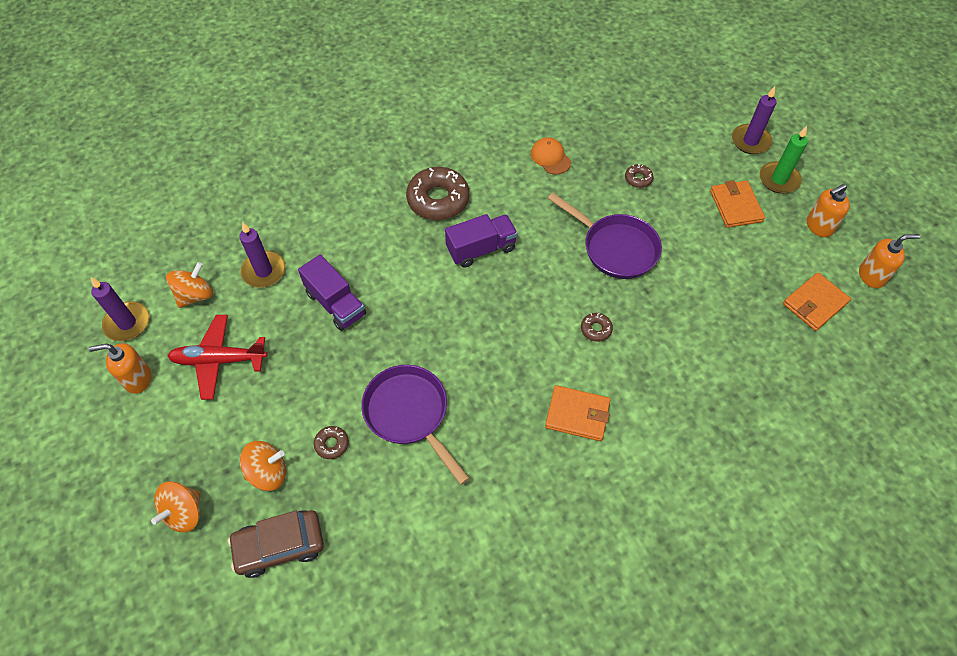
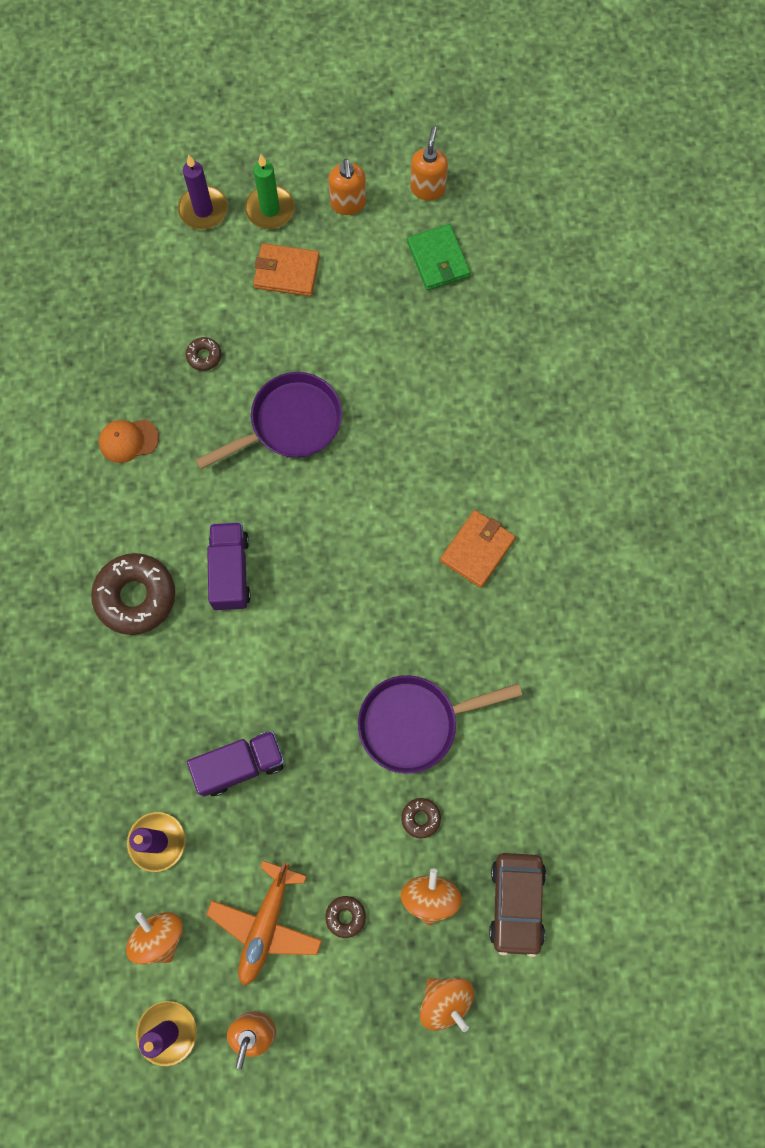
camera: 70 degrees left, 15 degrees up
(219, 360) = (266, 924): red plane -> orange plane
(596, 329) = (385, 489): brown donut -> brown donut (345, 916)
(815, 303) = (438, 259): orange wallet -> green wallet

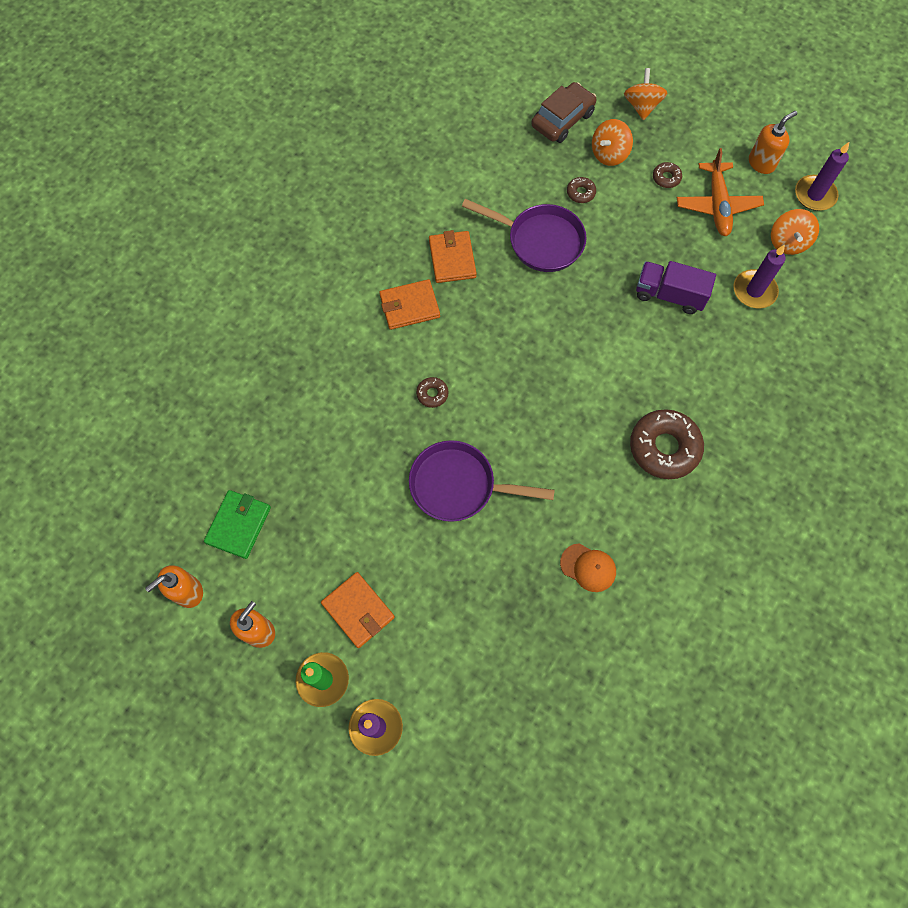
camera: 140 degrees left, 5 degrees down
(204, 356) = (479, 590): brown donut -> brown donut (432, 394)
(230, 571) = (584, 414): purple truck -> none
(266, 924) = (717, 205): orange plane -> orange plane turned 120 degrees clockwise
(482, 631) = (452, 259): none -> orange wallet

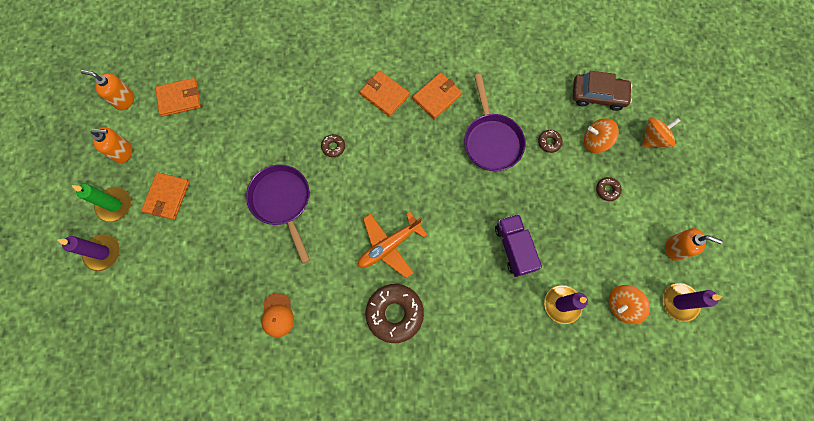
camera: 55 degrees right, 5 degrees up
(238, 525) = (179, 98): green wallet -> orange wallet
(717, 205) = (613, 238): orange plane -> orange plane (389, 246)

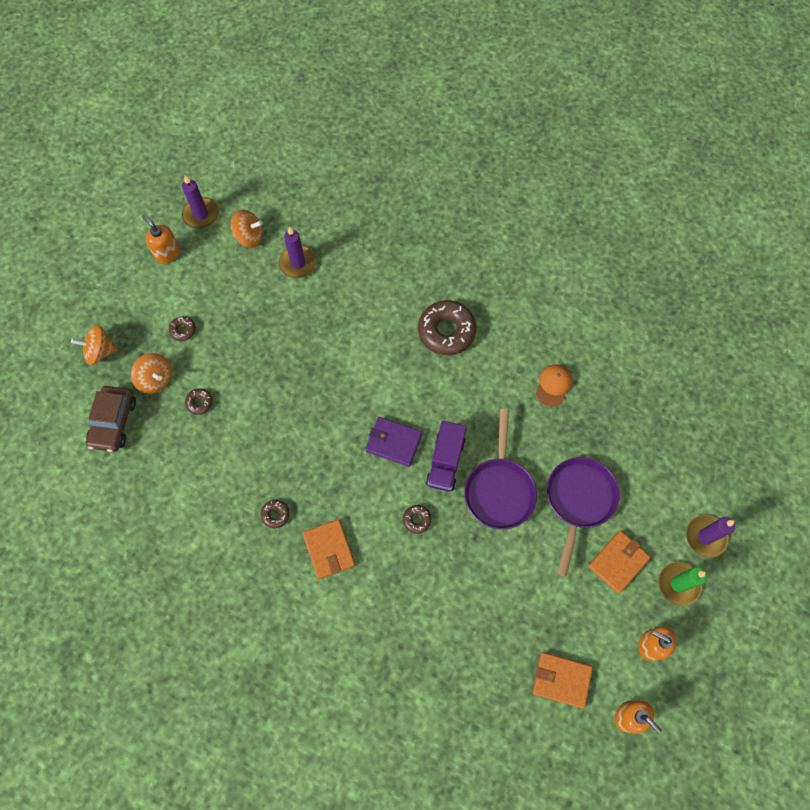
camera: 150 degrees left, 5 degrees down
(383, 193) = (393, 442): none -> purple wallet
(389, 246) = (417, 390): orange plane -> none
(437, 97) = (275, 514): orange wallet -> brown donut
(491, 140) = (253, 436): purple pan -> purple pan (579, 500)
(514, 248) = (305, 327): purple truck -> purple truck (445, 462)
(598, 95) = (113, 422): brown car -> brown car turned 120 degrees counterclockwise

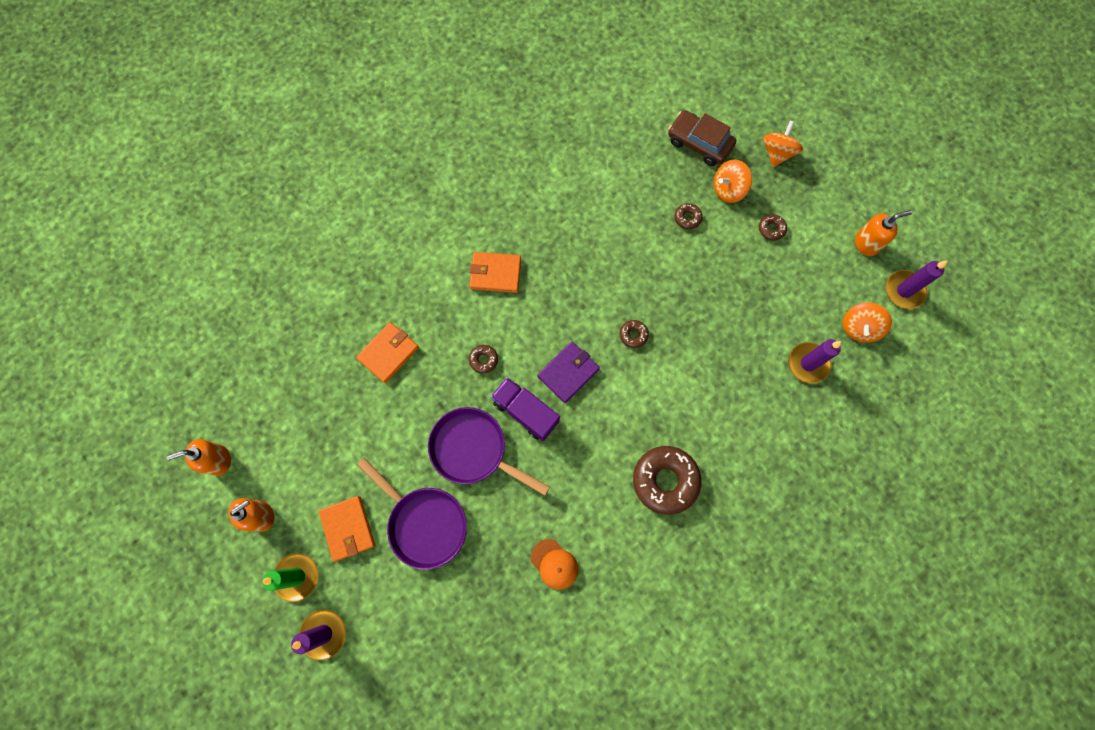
camera: 115 degrees right, 5 degrees up
(275, 514) = (549, 242): brown donut -> brown donut (633, 335)
(561, 680) = (280, 418): orange wallet -> orange wallet (388, 353)

